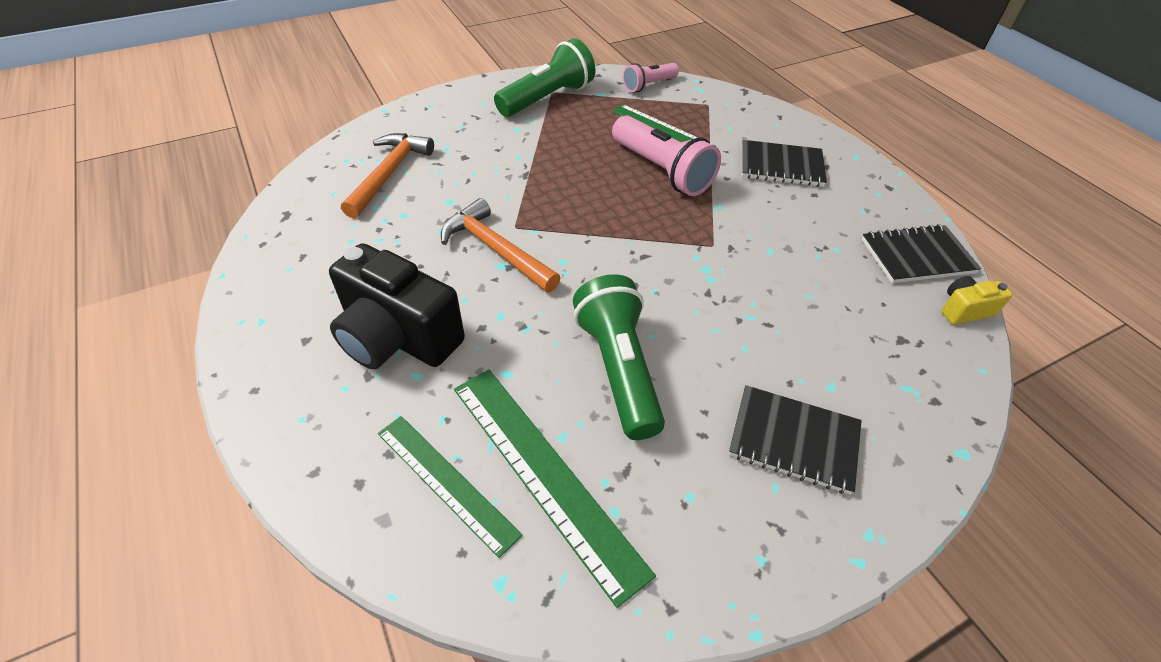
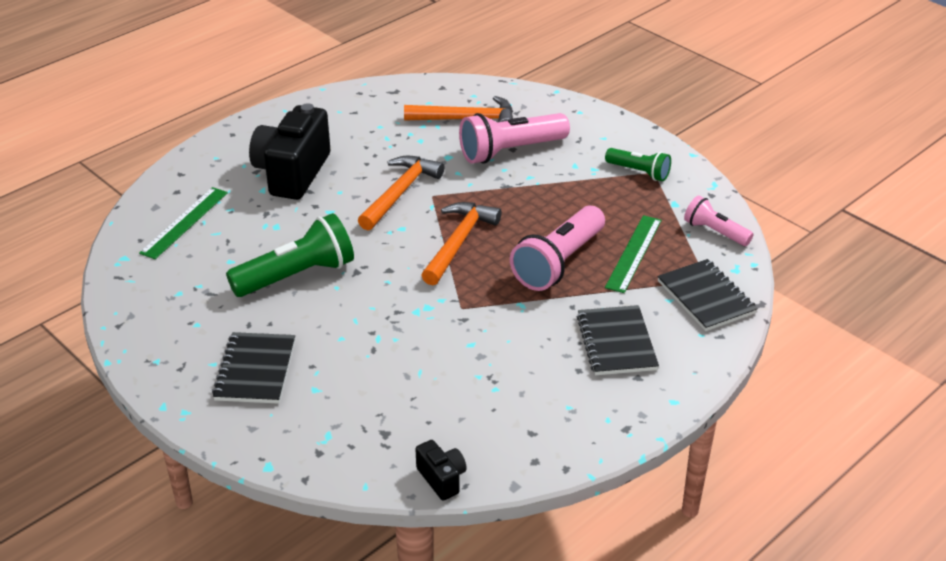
camera: 75 degrees right, 10 degrees down
(467, 159) = (510, 151): none -> pink flashlight
(545, 474) = (199, 259): green ruler -> none
(547, 98) = (639, 172): green flashlight -> green flashlight, size x0.58
(606, 225) = (458, 242): none -> orange hammer
(917, 256) = (510, 447): black notebook -> black notebook (706, 297)
(964, 310) = (442, 479): yellow camera -> black camera

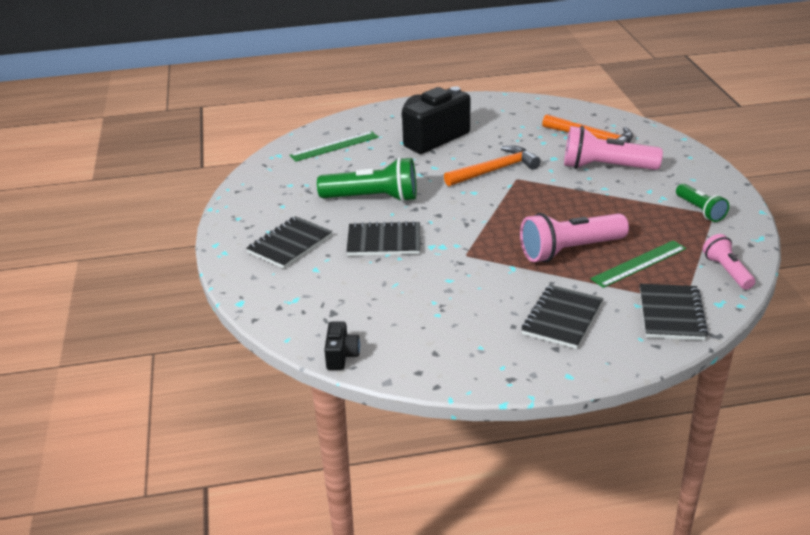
camera: 35 degrees right, 5 degrees down
(360, 325) = (384, 241): none -> black notebook
(458, 242) = (506, 213): orange hammer -> none

